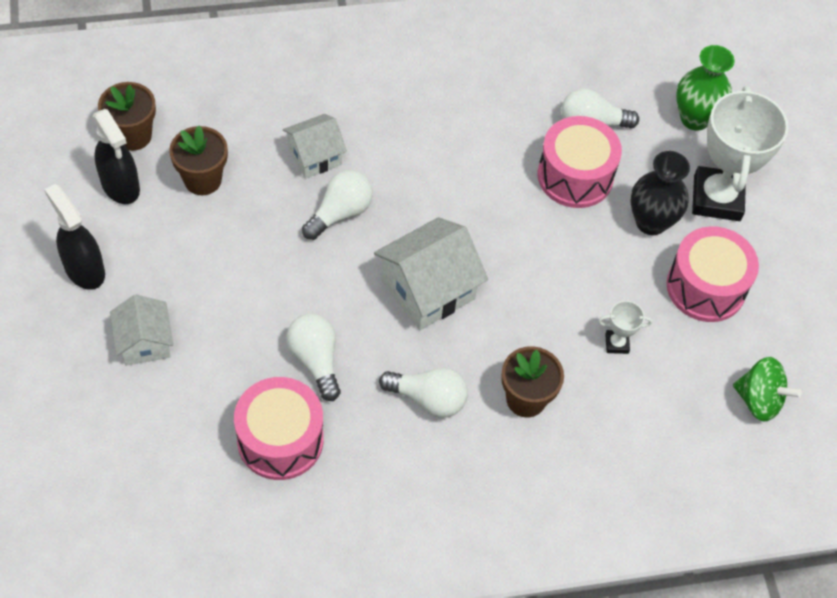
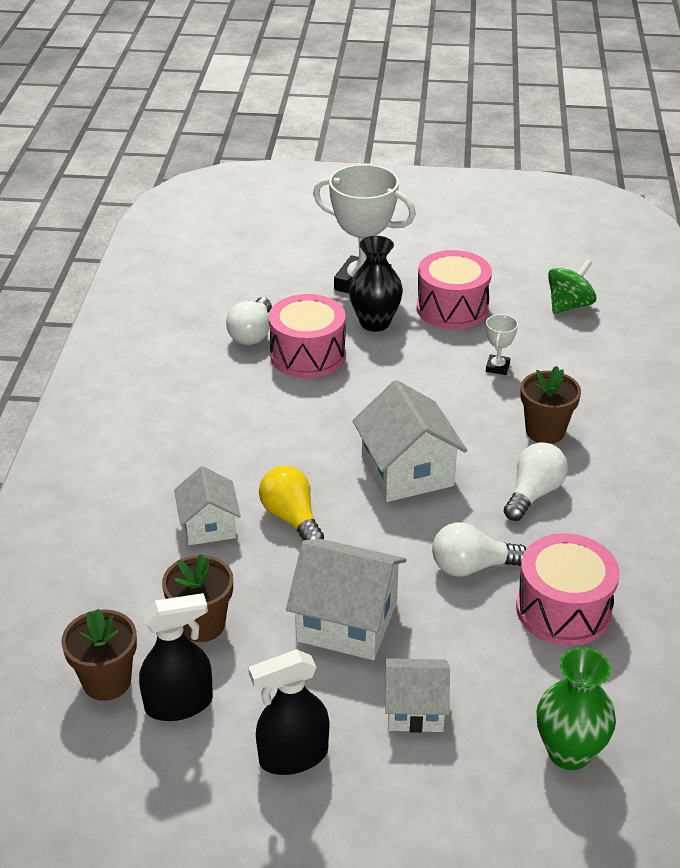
camera: 70 degrees left, 20 degrees down
(228, 278) = (347, 621): none -> white house
(340, 213) = (292, 518): white light bulb -> yellow light bulb
(695, 118) = (272, 277): green vase -> green vase (569, 752)

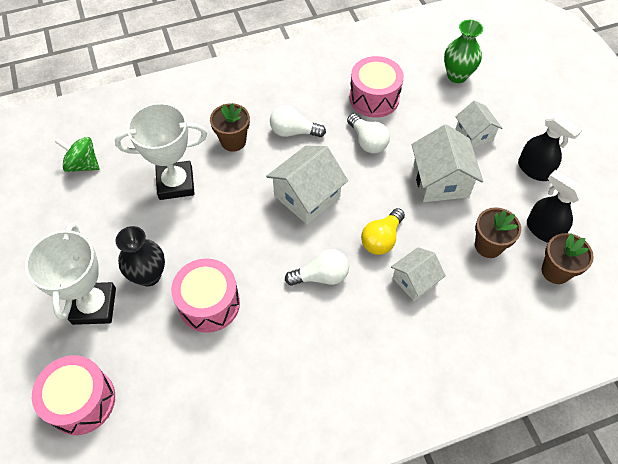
camera: 115 degrees left, 20 degrees up
(252, 334) = (197, 356): white light bulb -> white light bulb (321, 276)
(452, 308) = (111, 232): pink drum -> pink drum (81, 401)
(497, 367) = (176, 183): white trophy -> white trophy, size x2.33

